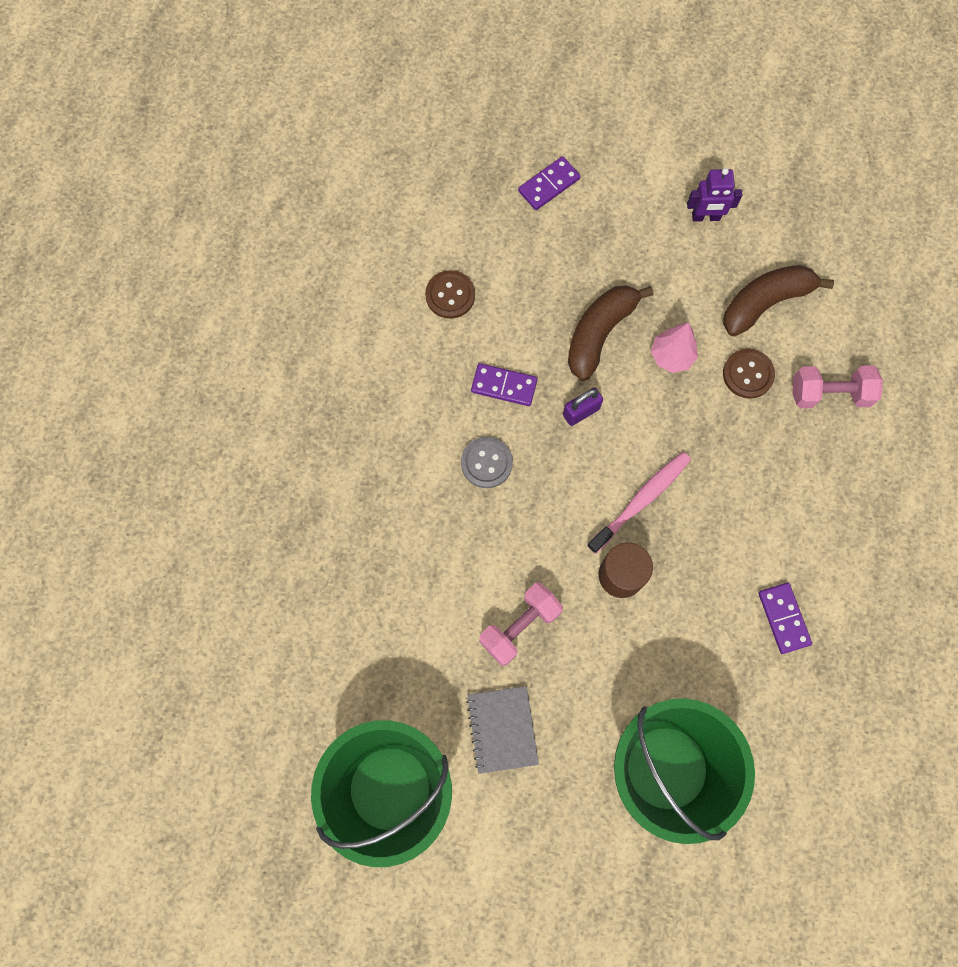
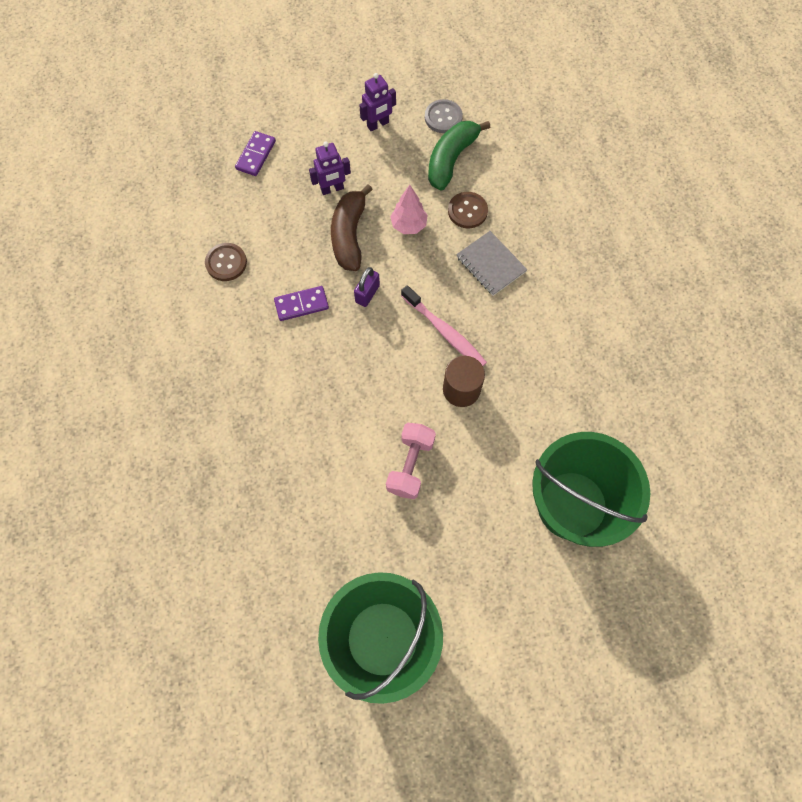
camera: 30 degrees left, 5 degrees down
(486, 463) = (319, 364): grey button -> grey button (443, 117)
(502, 729) = (440, 546): grey notebook -> grey notebook (491, 264)
(610, 269) = (332, 189): none -> purple robot
(641, 500) = (445, 331): pink toothbrush -> pink toothbrush turned 120 degrees clockwise
(765, 302) = (451, 159): brown banana -> green banana
(783, 618) = (588, 358): purple domino -> none
(829, 394) = (529, 196): pink dumbbell -> none

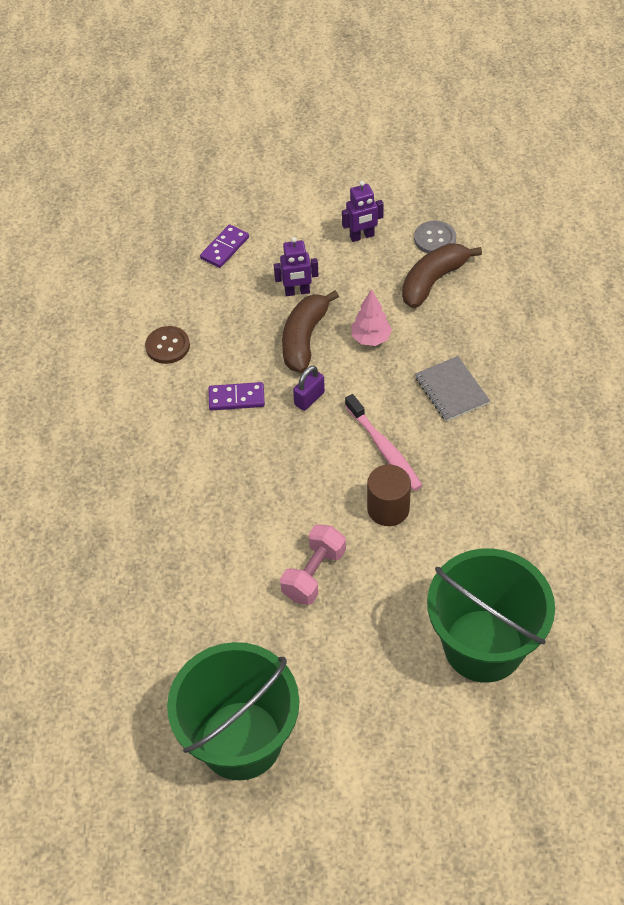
camera: 15 degrees right, 15 degrees down
(451, 159) = (433, 281): green banana -> brown banana
(467, 211) = (438, 334): brown button -> none

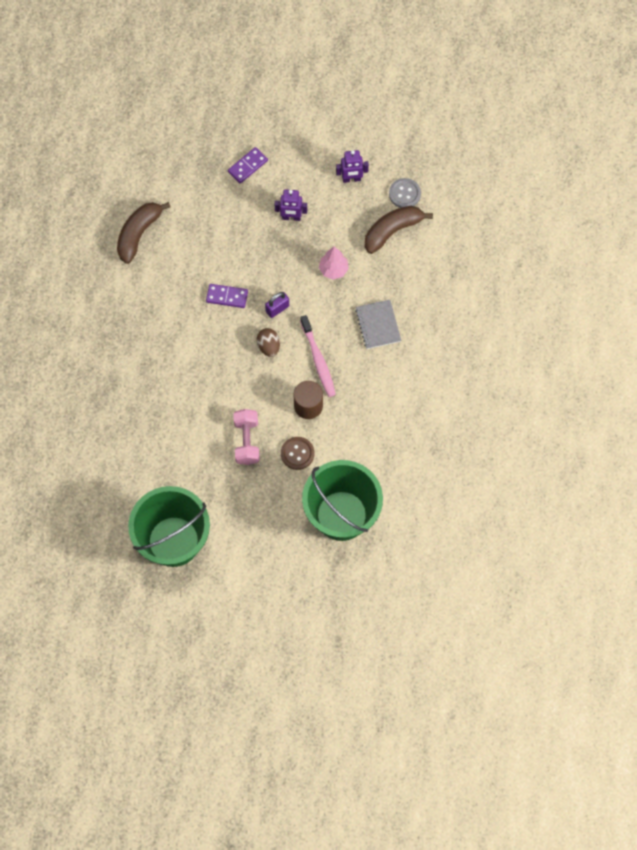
camera: 10 degrees right, 15 degrees up
(167, 346) = (188, 242): brown button -> brown button (297, 453)
(304, 339) = (286, 259): brown banana -> brown banana (139, 234)
(310, 446) = (268, 346): none -> brown egg
(314, 574) = (247, 441): pink dumbbell -> pink dumbbell turned 45 degrees counterclockwise

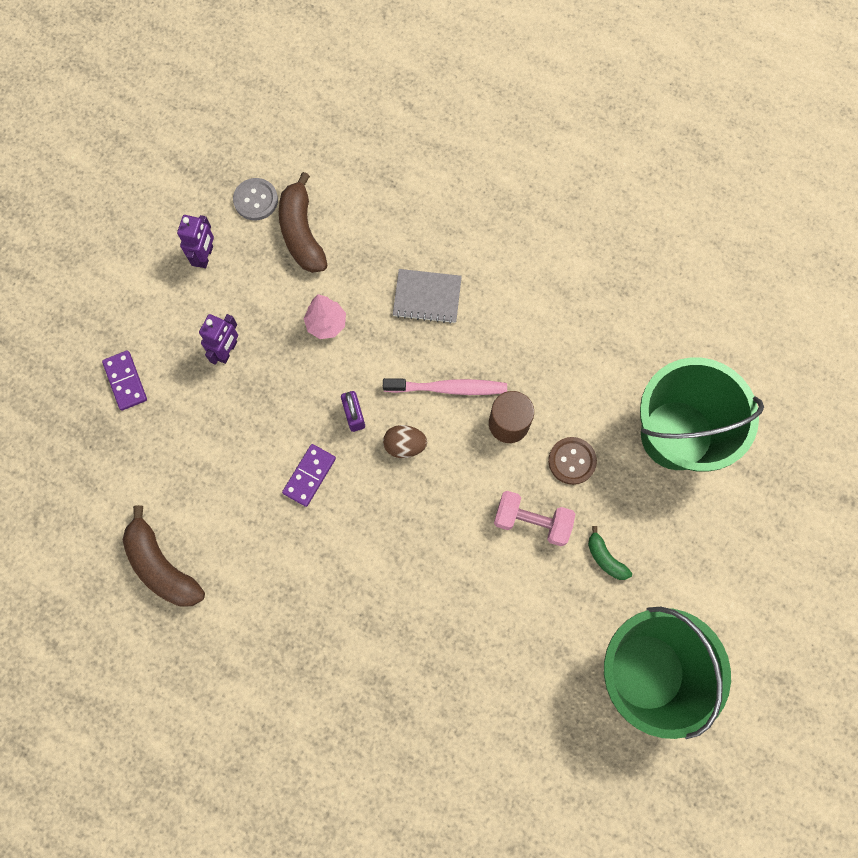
camera: 70 degrees left, 5 degrees up
(239, 494) = (605, 558): none -> green banana

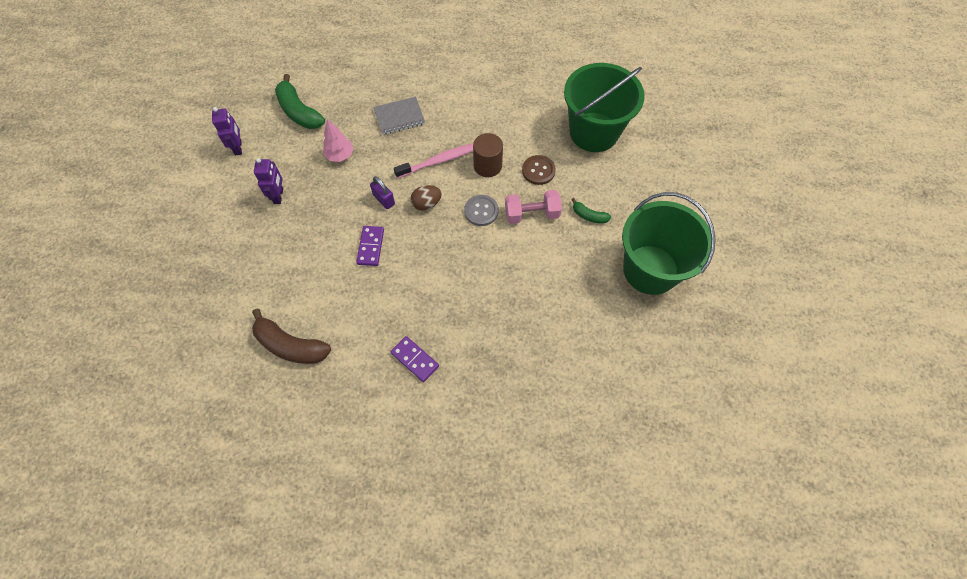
camera: 25 degrees left, 10 degrees down
(125, 381) = (212, 241): purple domino -> purple domino (415, 359)
(256, 200) = (259, 105): grey button -> grey button (481, 211)
(302, 233) = (299, 111): brown banana -> green banana

